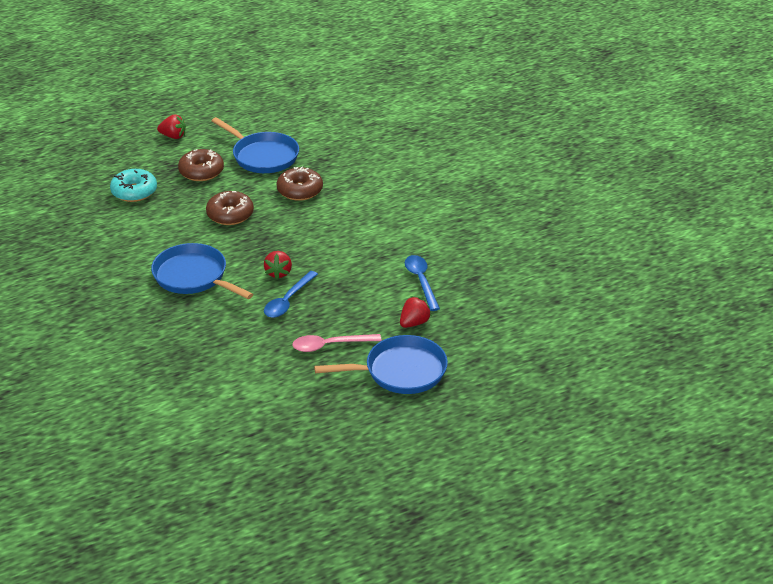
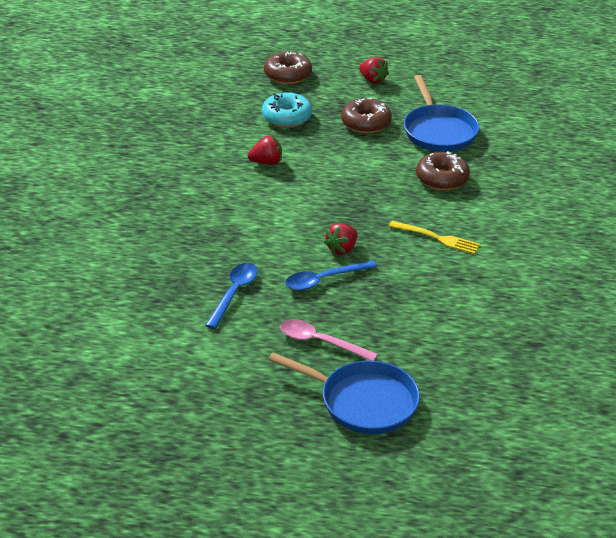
camera: 35 degrees right, 0 degrees up
(193, 276) = (261, 217): blue pan -> none
(230, 214) = (352, 174): brown donut -> brown donut (287, 75)
(338, 235) = (437, 238): none -> yellow fork
(414, 323) = (426, 360): red strawberry -> red strawberry (266, 162)
(421, 281) = (475, 321): blue spoon -> blue spoon (234, 293)

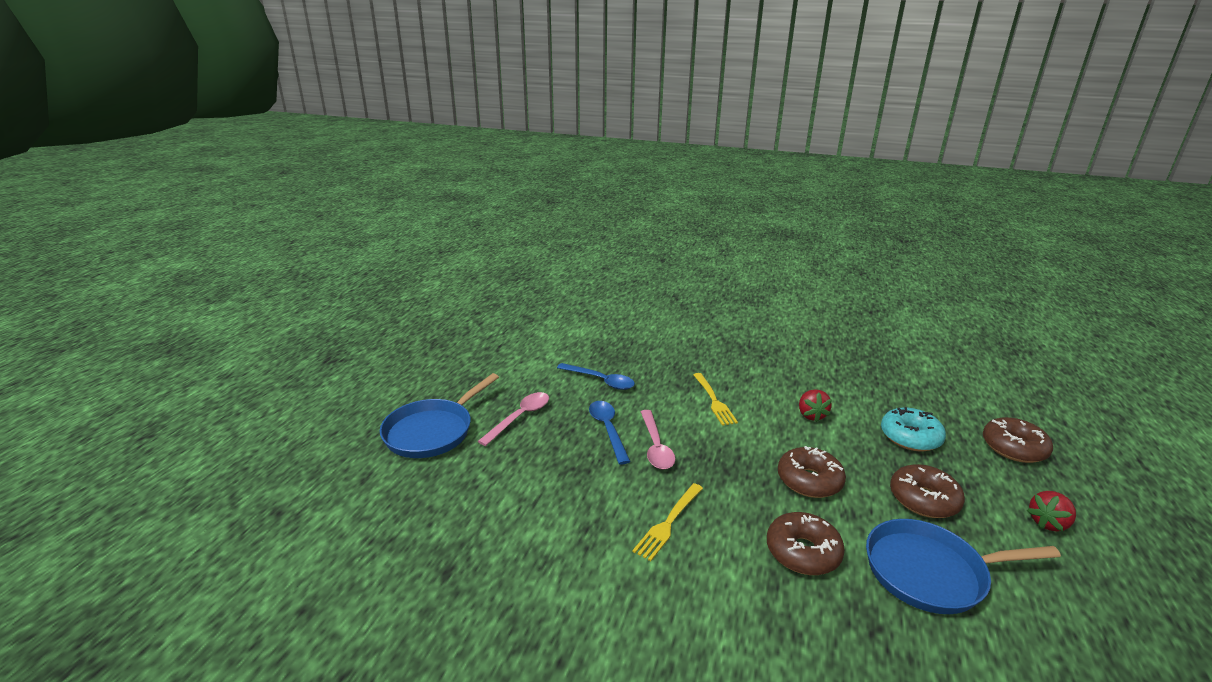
camera: 100 degrees right, 10 degrees down
(255, 216) = (714, 400): none -> yellow fork
(342, 249) = (656, 446): red strawberry -> pink spoon
(361, 170) = (809, 480): none -> brown donut

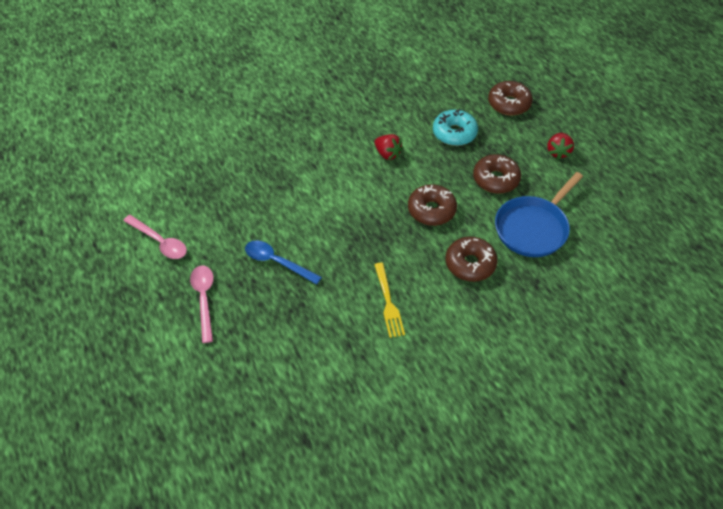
camera: 45 degrees left, 25 degrees up
(432, 431) = (155, 361): blue pan -> none
(600, 381) = (221, 222): blue spoon -> none
(656, 446) = (322, 252): pink spoon -> pink spoon (160, 242)
(714, 400) = (318, 184): yellow fork -> none

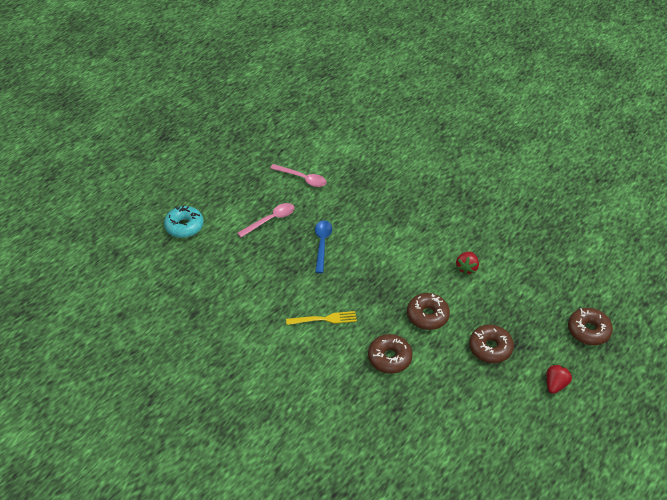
camera: 65 degrees right, 5 degrees down
(160, 242) = (302, 178): pink spoon -> pink spoon turned 75 degrees counterclockwise
(388, 302) = (324, 319): yellow fork -> yellow fork turned 150 degrees counterclockwise
(454, 133) = (522, 303): turquoise donut -> turquoise donut (184, 226)
(533, 228) = (454, 390): blue pan -> none
(558, 152) = (555, 384): red strawberry -> red strawberry turned 135 degrees clockwise

